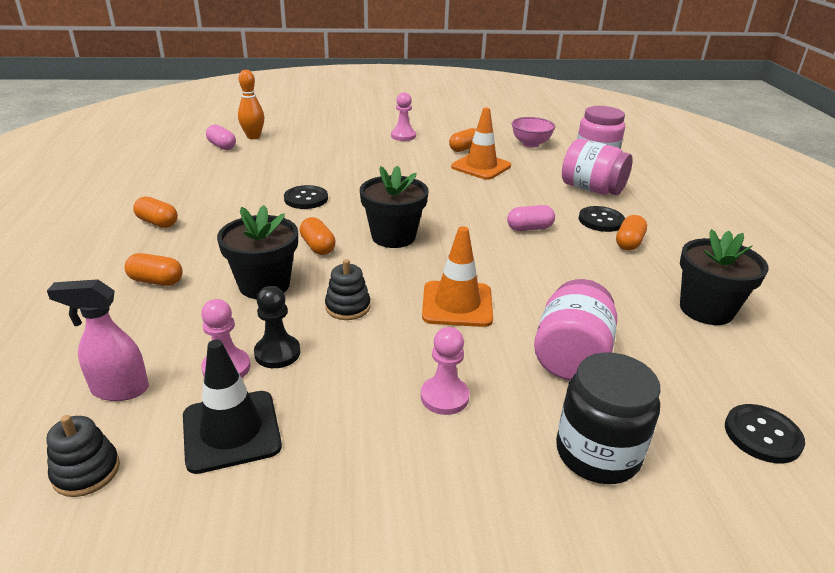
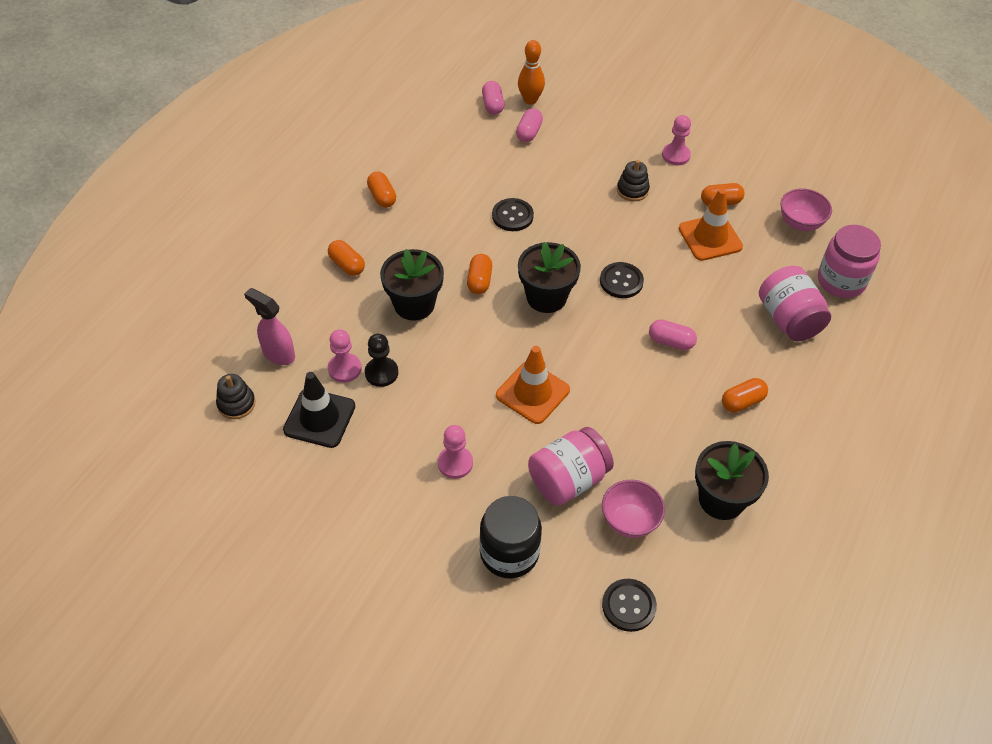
camera: 35 degrees right, 20 degrees up
(270, 152) = (529, 133): none -> pink capsule
(348, 307) = (454, 355): black stacking toy -> black stacking toy (632, 190)
(601, 220) = (748, 364): black button -> black button (621, 281)
(664, 362) = (629, 521): none -> pink bowl

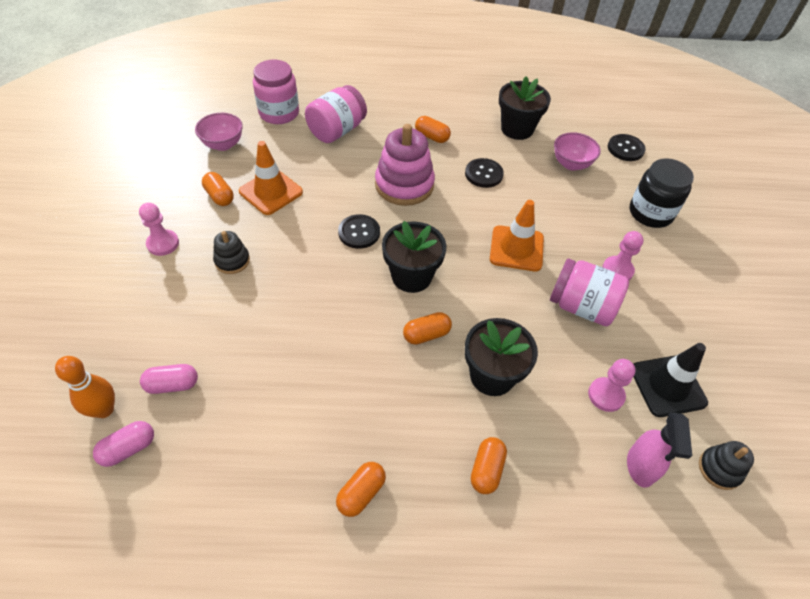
camera: 120 degrees left, 0 degrees up
(381, 373) = (585, 362): black pawn -> none
(512, 216) = (321, 344): black button -> black button (483, 174)
(568, 480) = (570, 202): pink jar -> pink jar (581, 306)
(671, 342) = (404, 185): pink capsule -> pink stacking toy

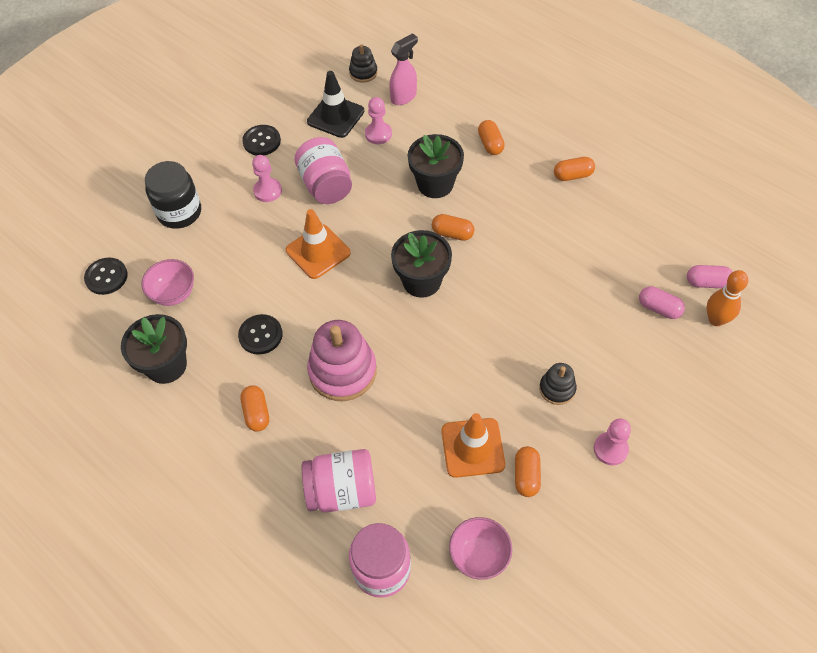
camera: 135 degrees left, 5 degrees up
(359, 232) = (428, 347): black button -> black button (262, 141)
(486, 470) = (490, 144): orange capsule -> orange capsule turned 75 degrees counterclockwise

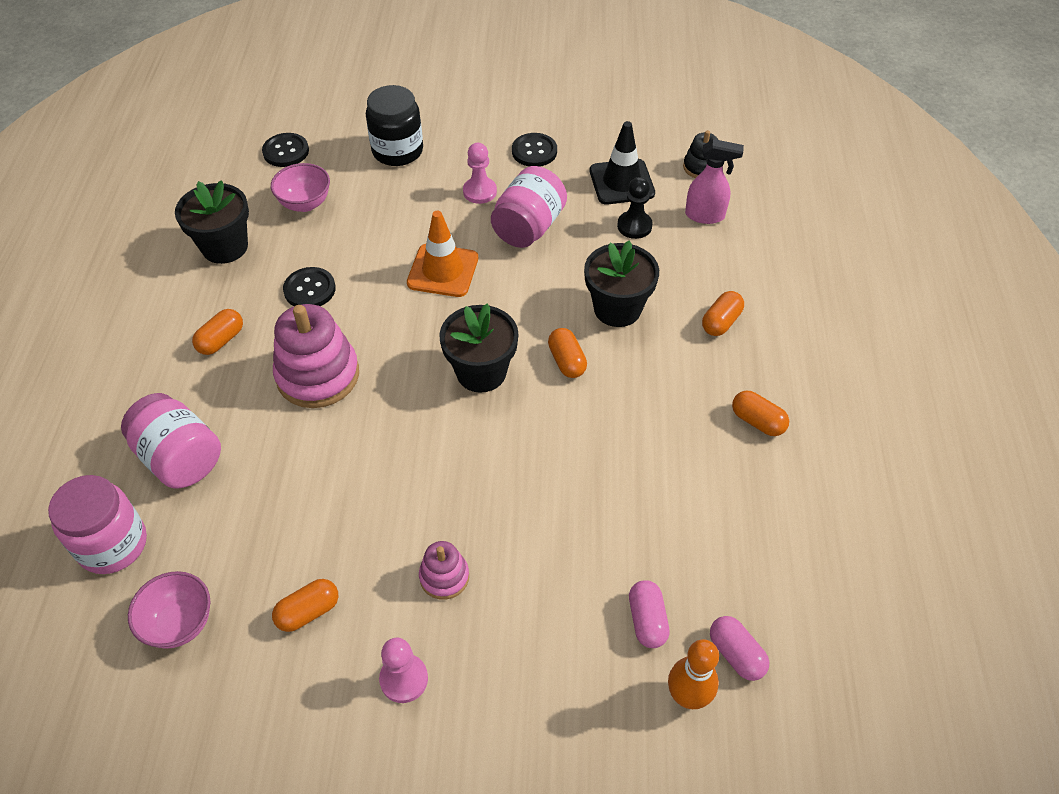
camera: 50 degrees right, 5 degrees down
(378, 134) = (634, 226): pink pawn -> black pawn
(472, 448) = (308, 540): orange traffic cone -> none
(557, 389) = (444, 577): black stacking toy -> pink stacking toy

